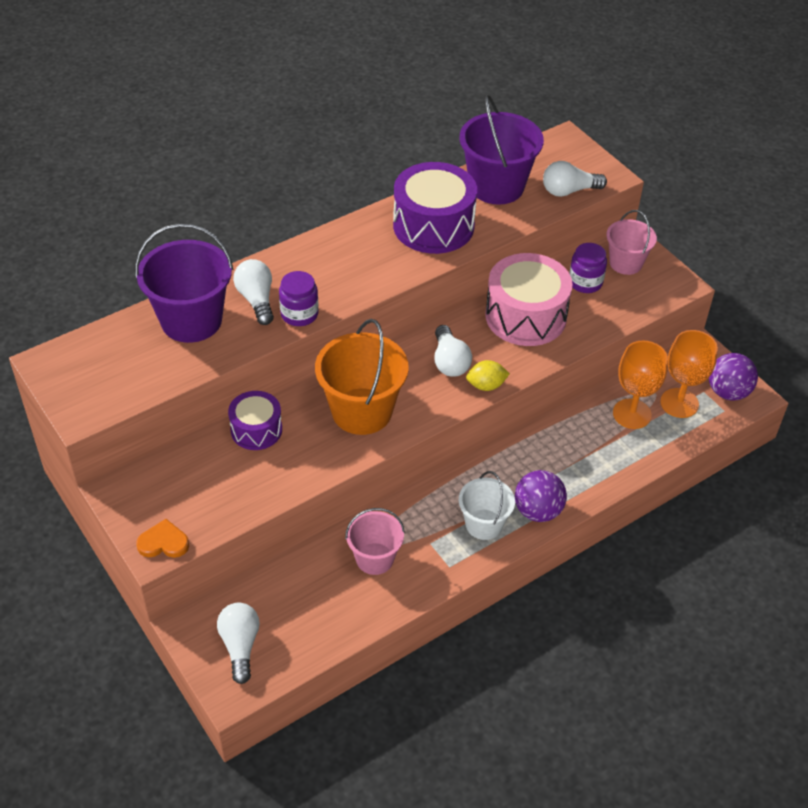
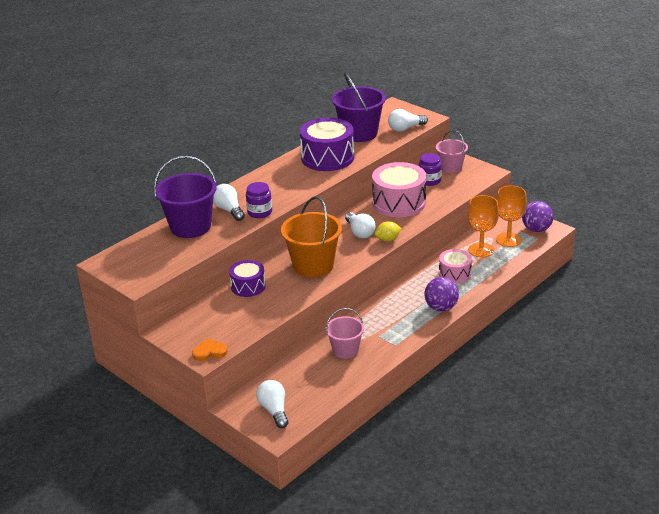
camera: 10 degrees left, 15 degrees down
(483, 524) = (409, 320): white bucket -> none
(578, 450) = (454, 273): none -> pink drum

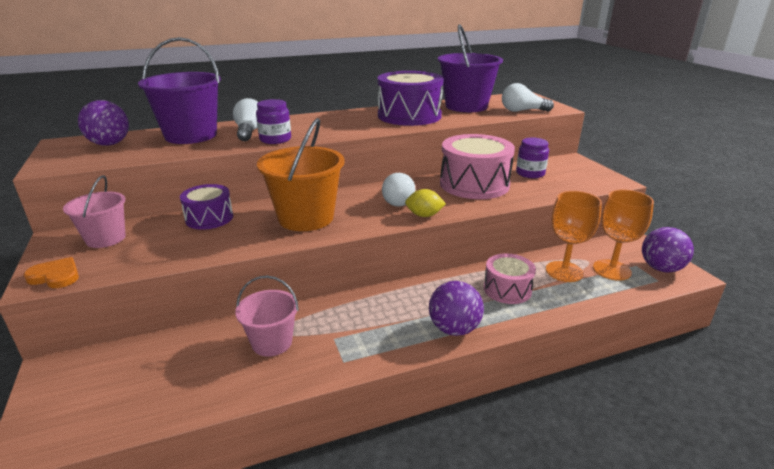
camera: 25 degrees right, 5 degrees down
(143, 253) = (109, 144): none -> purple ball
(274, 410) = (82, 397): white light bulb -> none
(451, 167) = (566, 168): pink bucket -> pink bucket (105, 238)

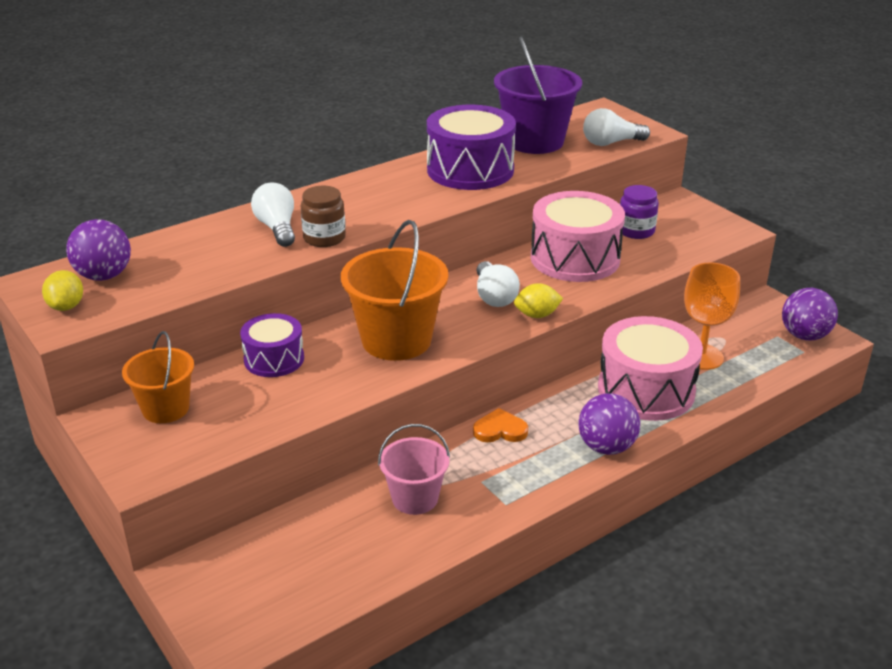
camera: 15 degrees left, 5 degrees up
(55, 276) = (153, 466): orange heart -> orange heart (500, 430)
(65, 156) = (66, 306): none -> yellow lemon
(105, 238) = (165, 408): pink bucket -> orange bucket
(191, 135) = (202, 245): purple bucket -> none
(275, 139) = (324, 238): purple jar -> brown jar
(507, 289) = (646, 390): pink drum -> pink drum, size x1.72
(611, 270) = (752, 346): orange goblet -> none

